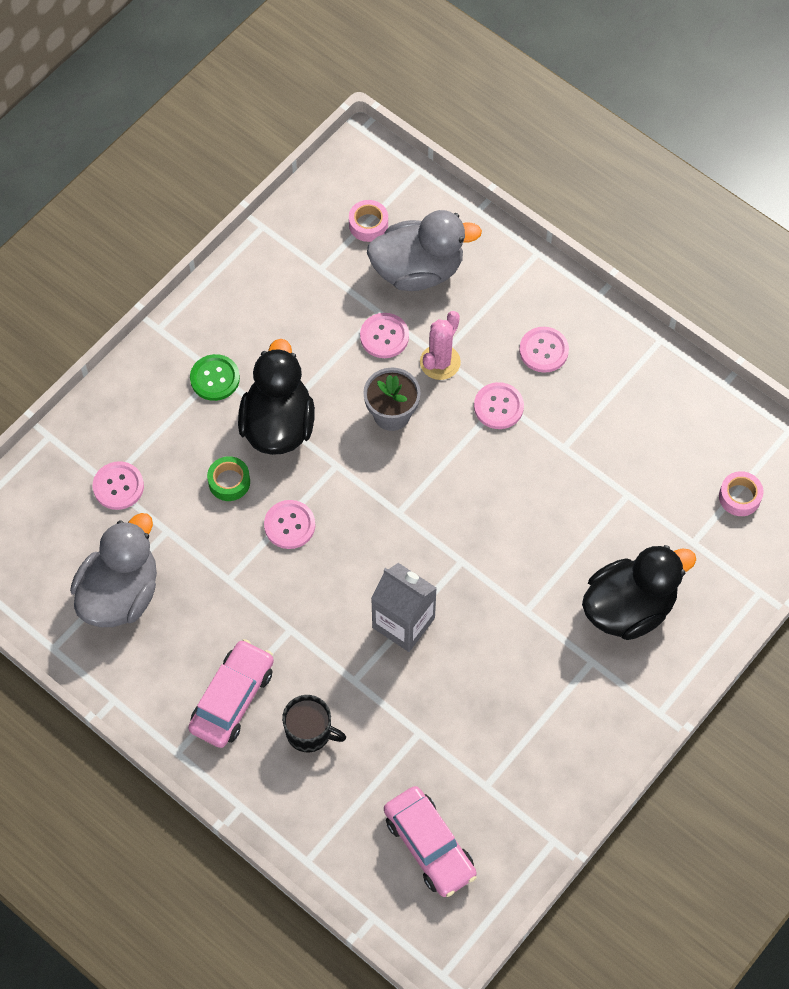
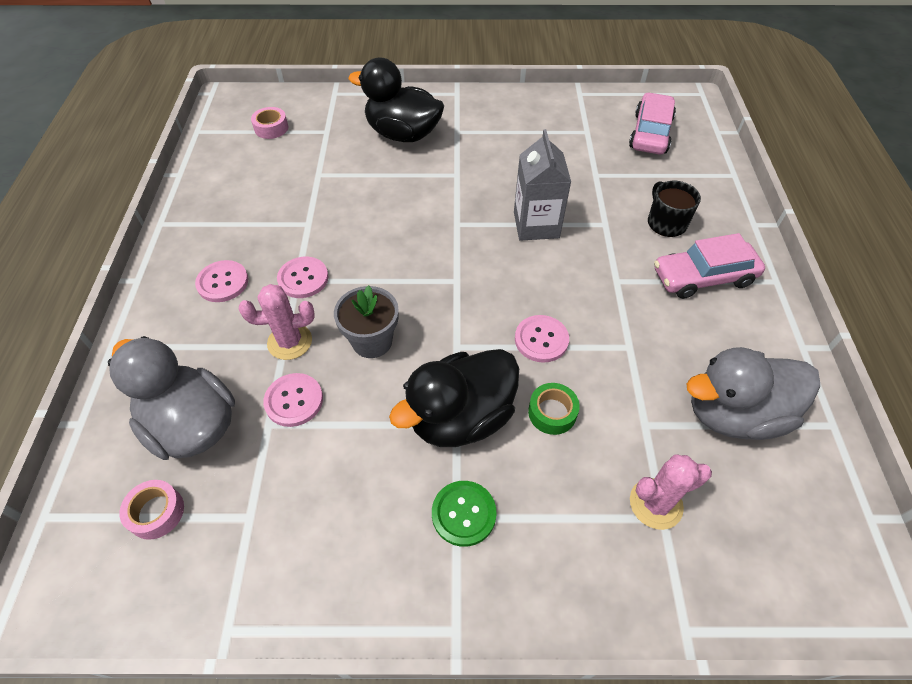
camera: 130 degrees left, 10 degrees down
(118, 486) = (656, 504): pink button -> pink cactus

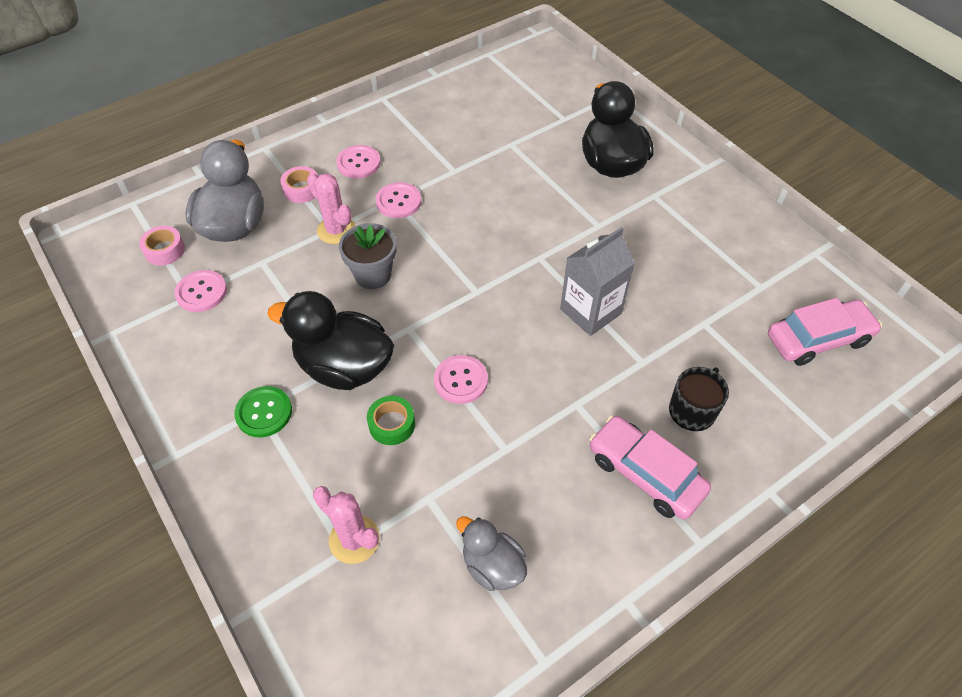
camera: 55 degrees right, 0 degrees up
(271, 128) = (533, 87): pink tape -> pink tape (302, 189)
(294, 401) = (289, 263): pink button -> pink button (201, 292)
(734, 413) = (492, 565): grey duck -> grey duck, size x0.58

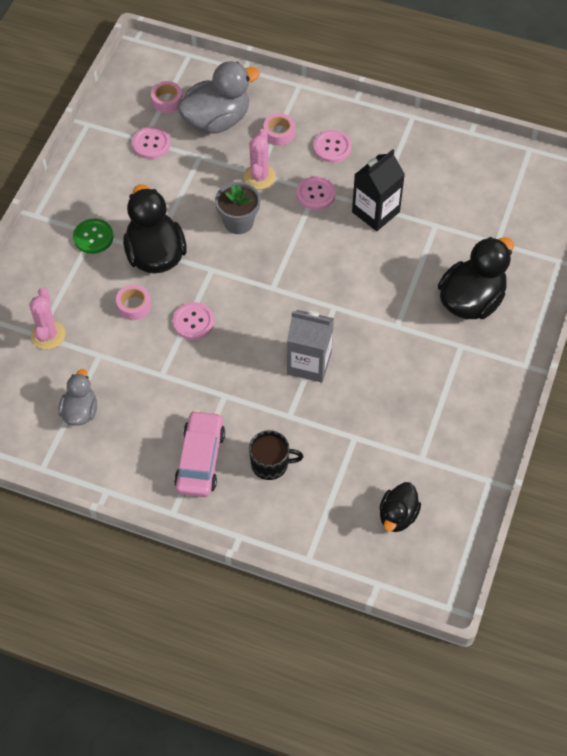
camera: 55 degrees right, 5 degrees up
(392, 424) = (134, 305): green tape -> pink tape
(459, 173) = (375, 212): none -> black carton
(818, 339) = (397, 516): pink car -> black duck

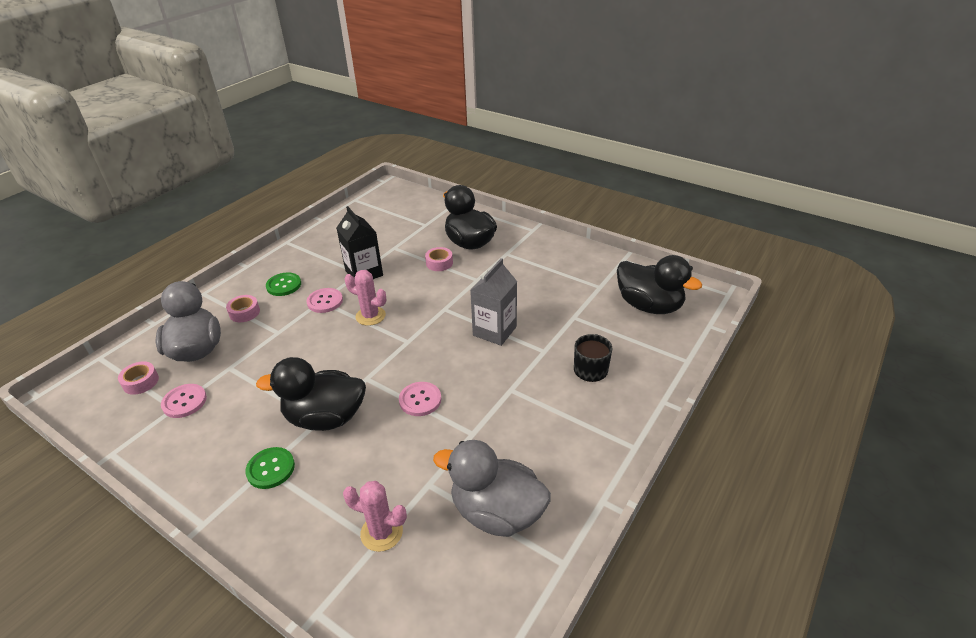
camera: 75 degrees left, 20 degrees down
(80, 411) = (496, 512): grey duck -> grey duck, size x1.73
(134, 305) = (379, 444): pink tape -> pink tape (439, 263)
(200, 459) = (577, 417): pink car -> none
(238, 222) = (324, 352): grey flower pot -> none
(259, 177) = (283, 331): pink cactus -> pink cactus (370, 316)
(332, 147) = (284, 285): pink button -> green button
(397, 516) = (649, 306): black duck -> black duck, size x1.73

